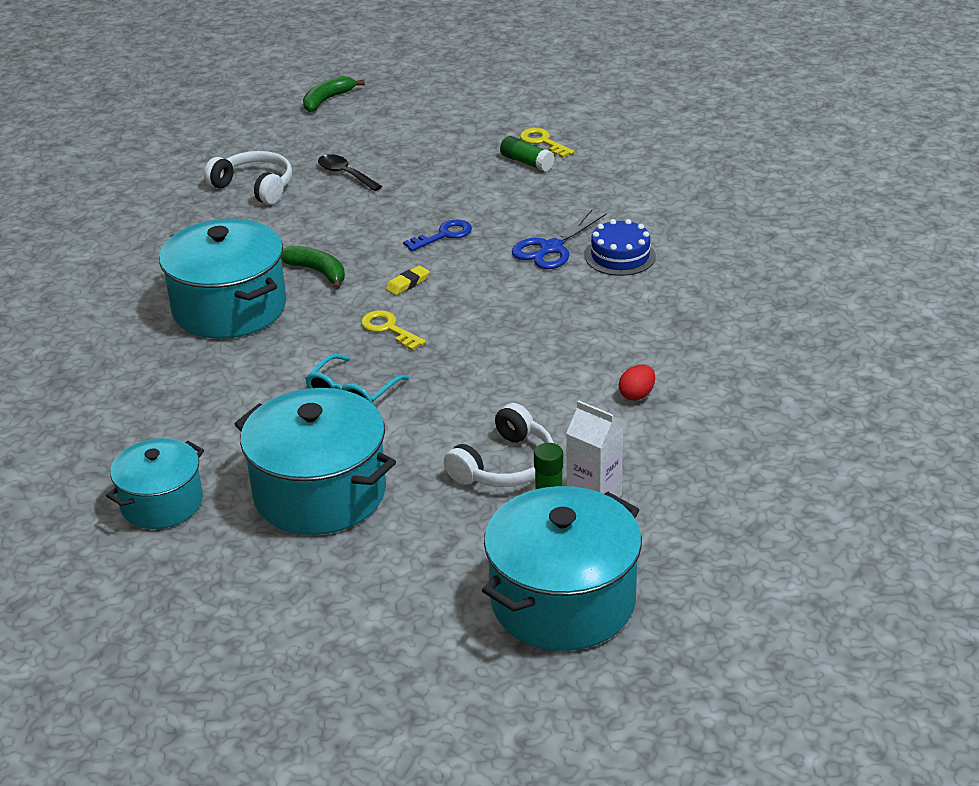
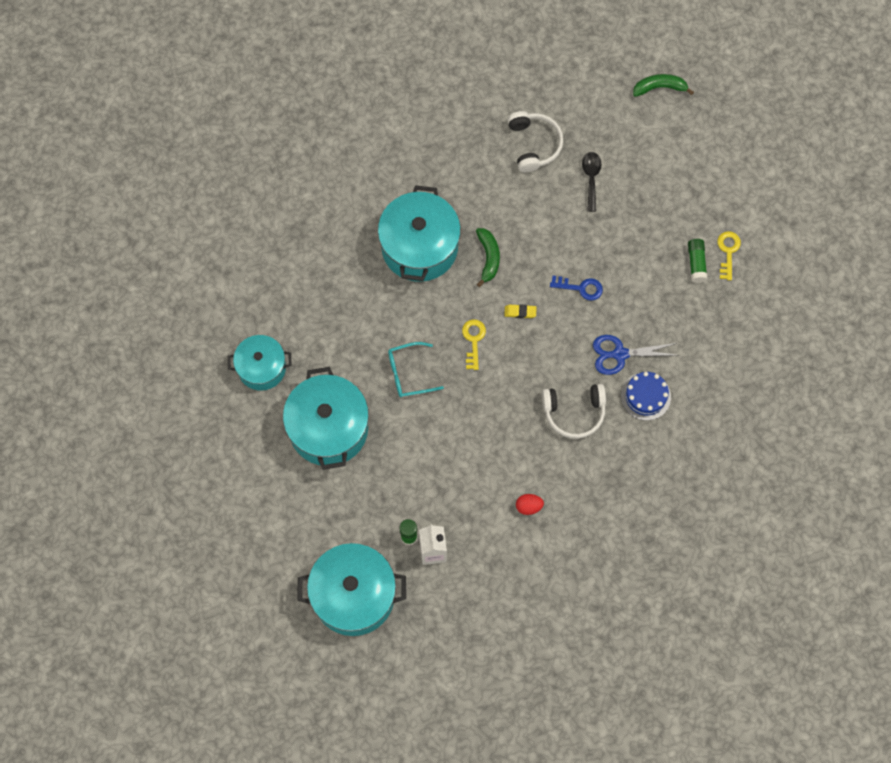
camera: 45 degrees right, 35 degrees up
(505, 465) = (420, 492): white headphones -> white headphones (574, 412)

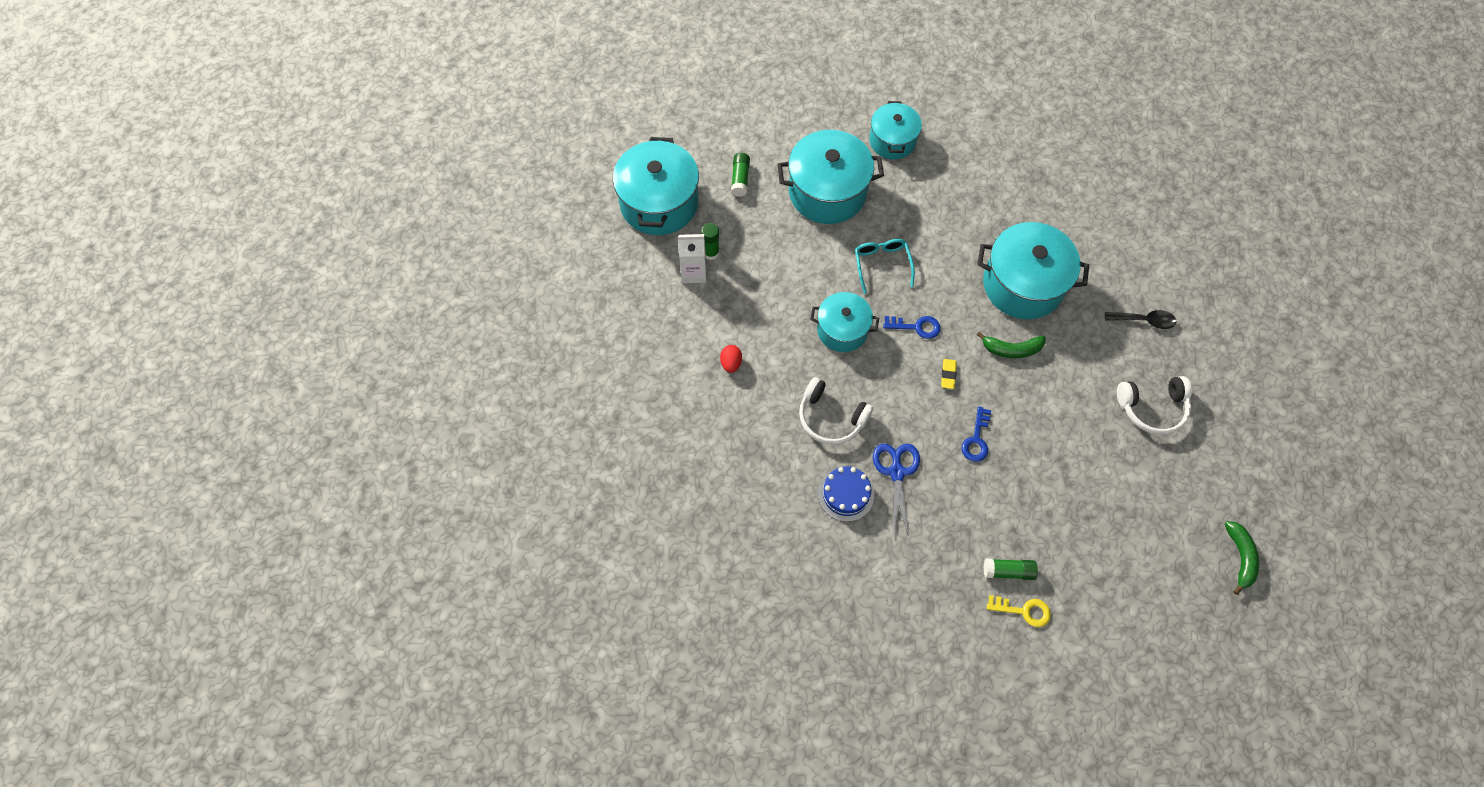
camera: 95 degrees right, 5 degrees down
(318, 516) = (740, 179): none -> green glue stick
(473, 340) = (916, 327): yellow key -> blue key
(483, 407) = (842, 330): none -> turquoise pot
(574, 412) = (831, 417): white headphones -> white headphones turned 60 degrees counterclockwise
(591, 178) = (1112, 465): black spoon -> black spoon (1144, 320)

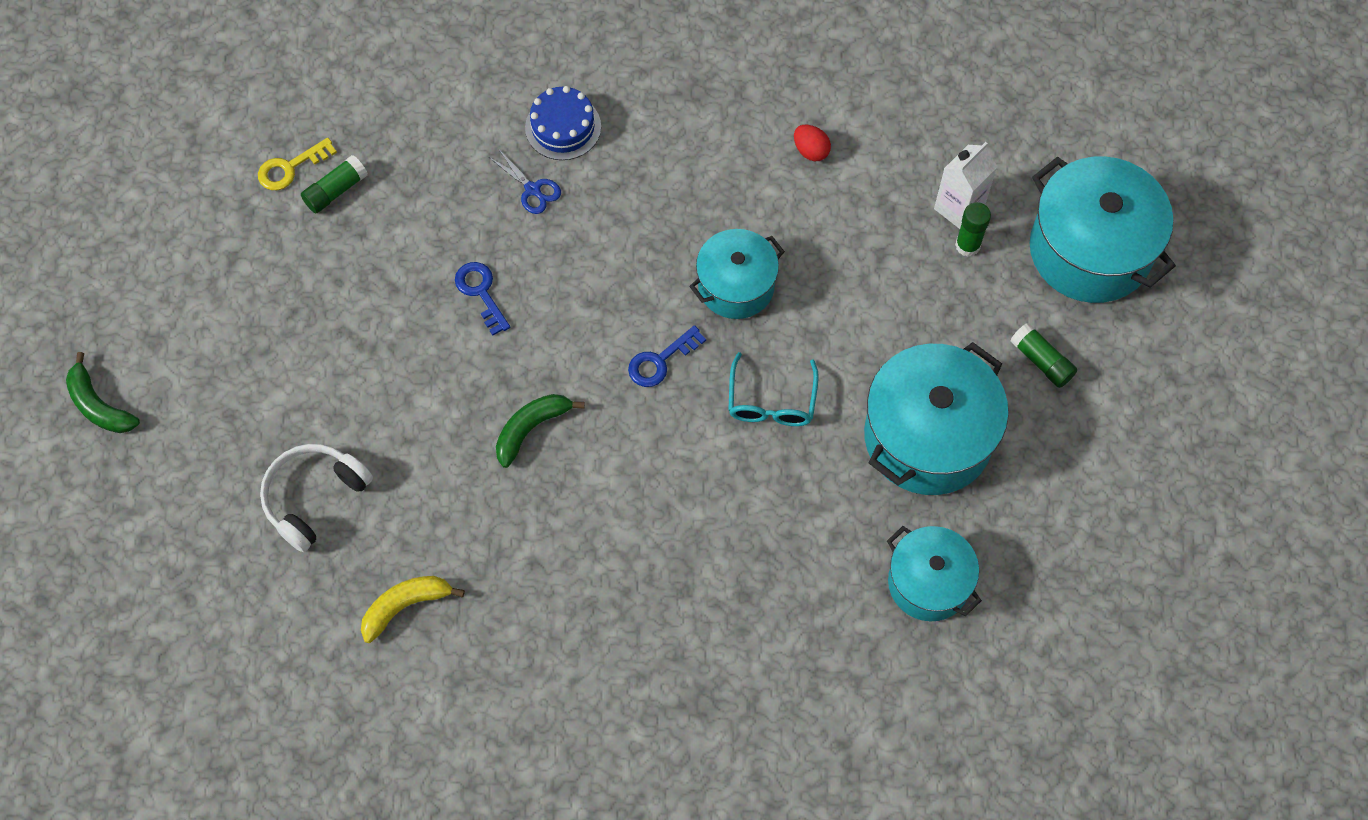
camera: 135 degrees right, 0 degrees up
(831, 417) = (652, 185): white headphones -> none
(882, 264) = (771, 401): turquoise glasses -> turquoise glasses turned 60 degrees clockwise
(896, 472) = (532, 189): blue scissors -> blue scissors, size x0.64
(948, 375) = (574, 336): yellow eraser -> none
(1023, 284) = (588, 524): turquoise pot -> none
(1144, 320) = (405, 606): black spoon -> yellow banana

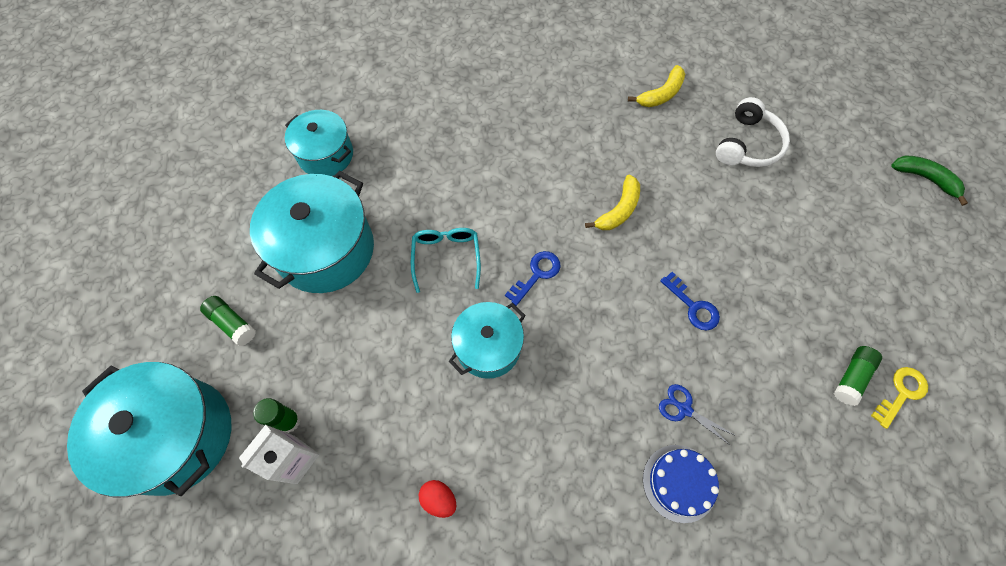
camera: 170 degrees right, 0 degrees up
(531, 429) = (618, 210): green banana -> yellow banana

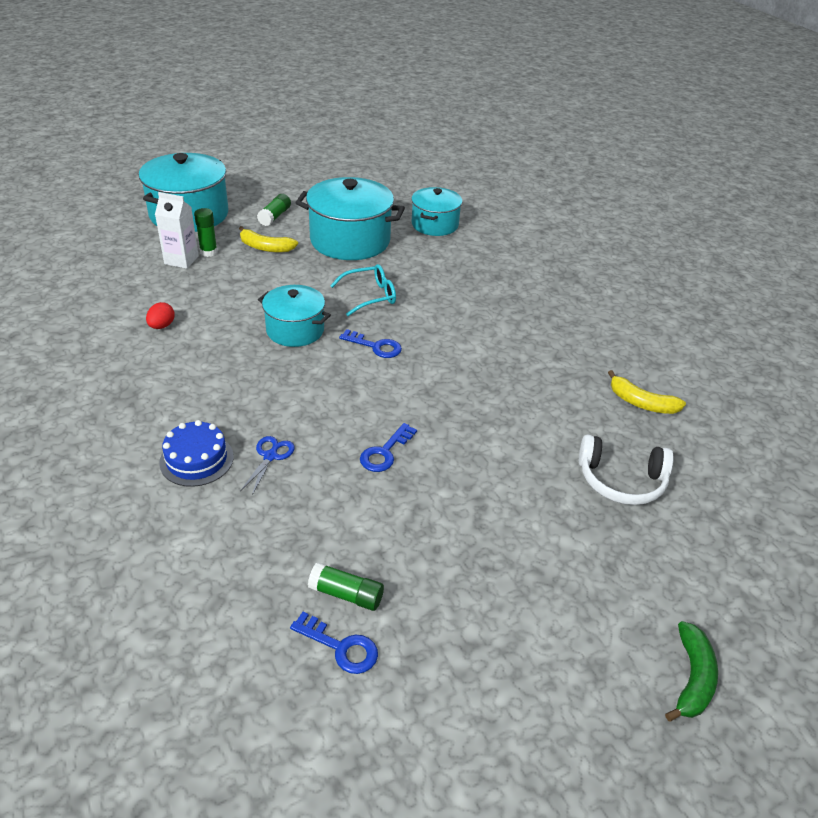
camera: 70 degrees right, 25 degrees down
(618, 210) = (471, 388): yellow banana -> yellow banana (265, 247)
(901, 393) = (340, 647): yellow key -> blue key

